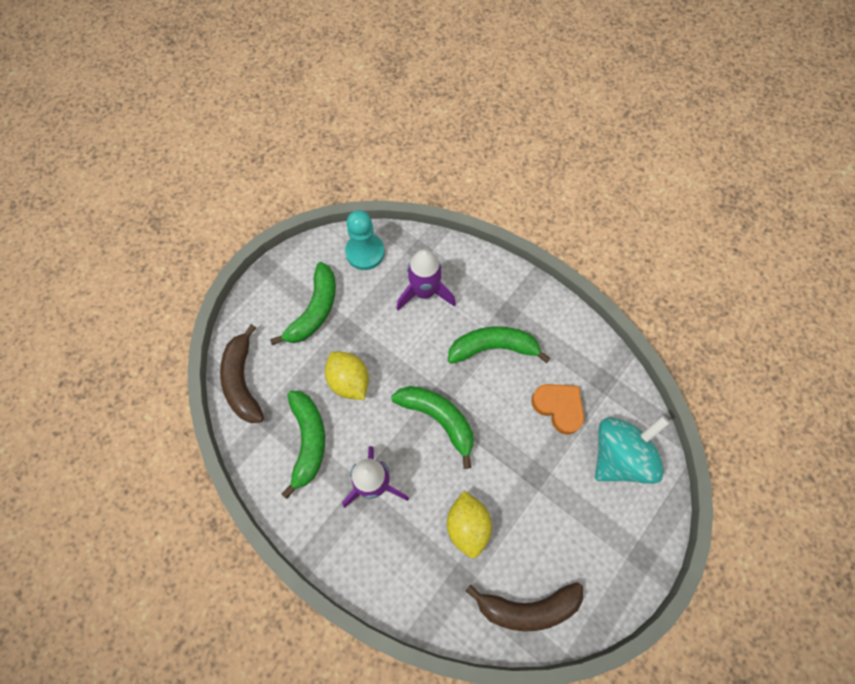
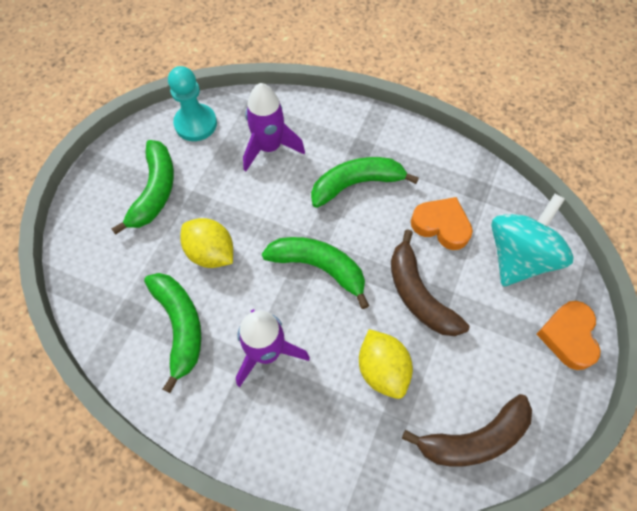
camera: 15 degrees left, 5 degrees down
(243, 381) = (90, 281): brown banana -> brown banana (418, 294)
(640, 541) = (568, 336): none -> orange heart

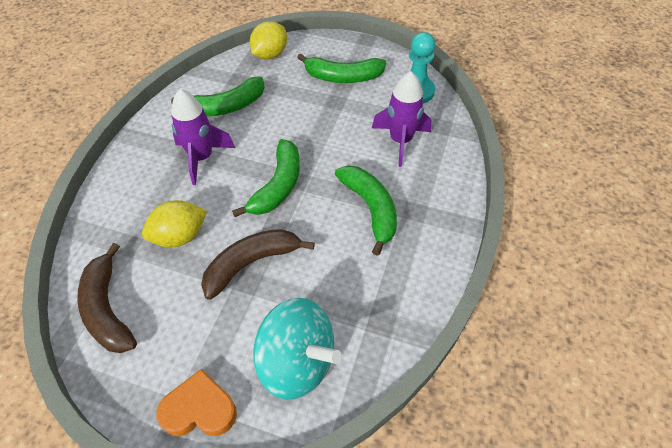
camera: 85 degrees right, 10 degrees down
(211, 253) = (289, 116): yellow lemon -> yellow lemon (270, 55)
(441, 225) = (330, 284): orange heart -> none

